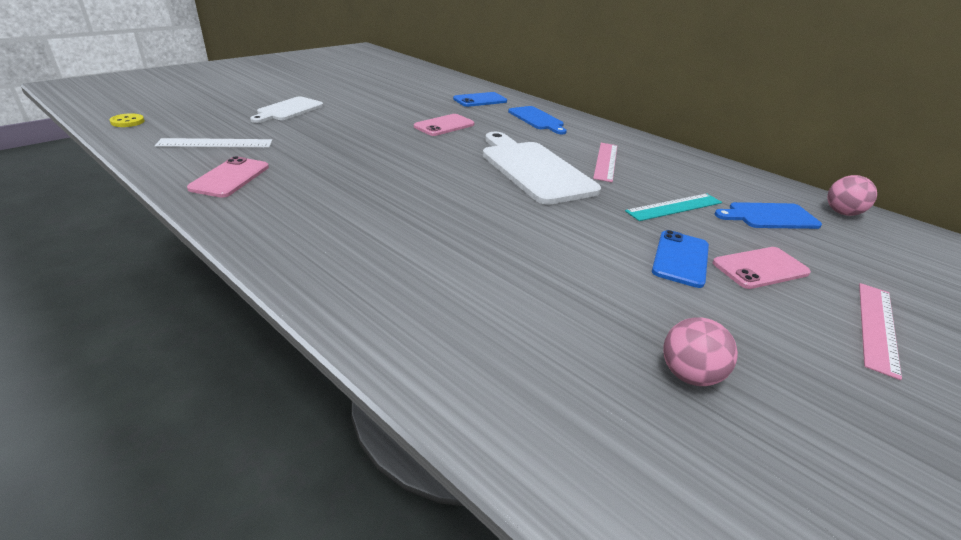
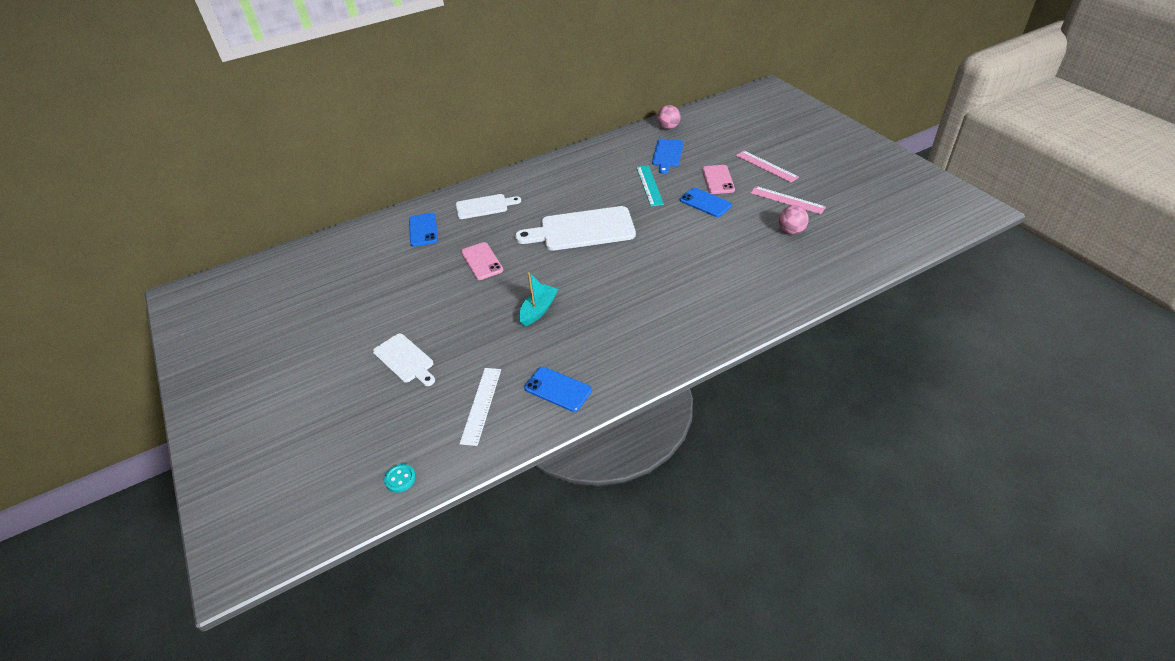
camera: 65 degrees left, 10 degrees up
(127, 122) = (400, 479): yellow button -> turquoise button
(230, 177) = (558, 389): pink phone -> blue phone
(370, 157) = (538, 310): none -> turquoise boat
(537, 119) = (484, 206): blue cutting board -> white cutting board
(606, 161) = (577, 193): pink ruler -> pink ruler (787, 200)

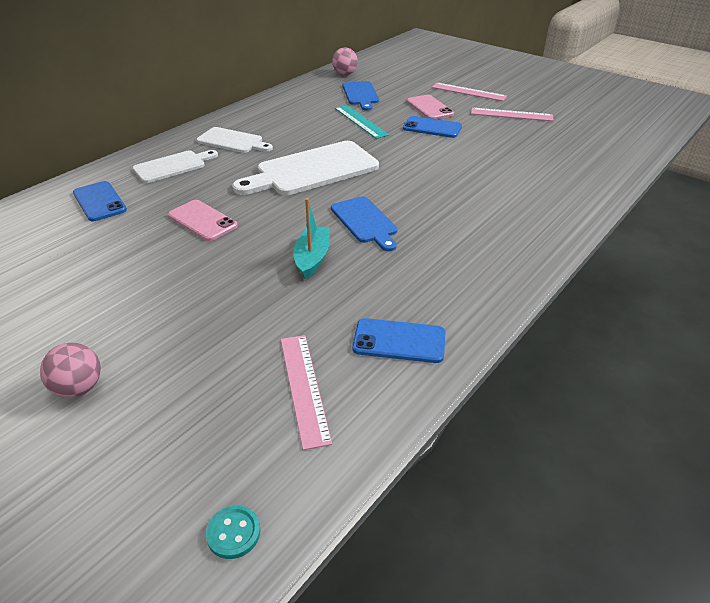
camera: 25 degrees left, 5 degrees down
(405, 360) = (151, 357): white cutting board -> white cutting board (232, 141)
(481, 405) = (304, 388): white ruler -> pink ruler
(593, 287) = (365, 222): none -> blue cutting board
(791, 231) = (537, 138): pink ball -> pink ball (79, 388)

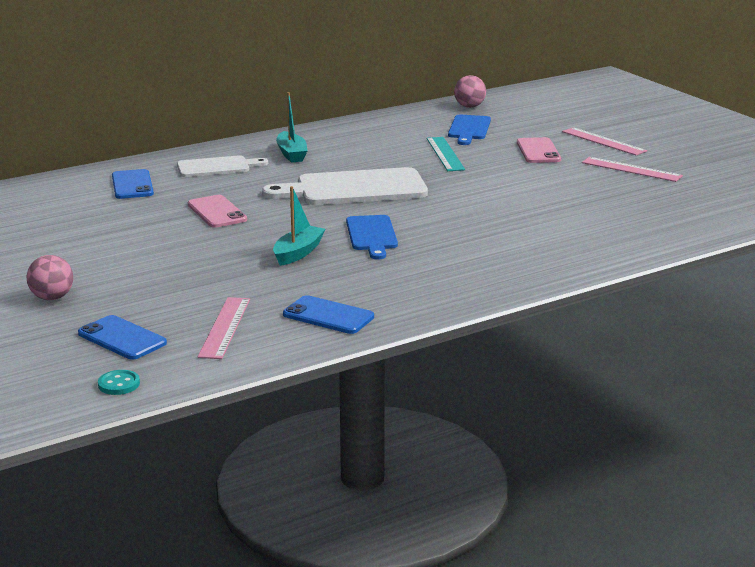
camera: 20 degrees right, 15 degrees down
(232, 141) = (291, 154): white cutting board -> turquoise boat
(432, 127) = (521, 169): blue phone -> blue phone (122, 338)

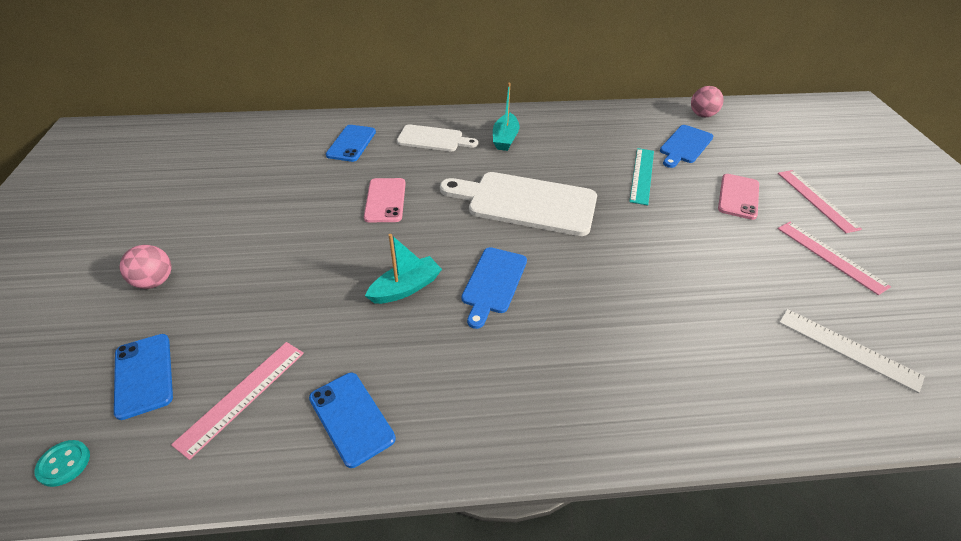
camera: 25 degrees right, 20 degrees up
(667, 210) = (848, 348): none -> white ruler

